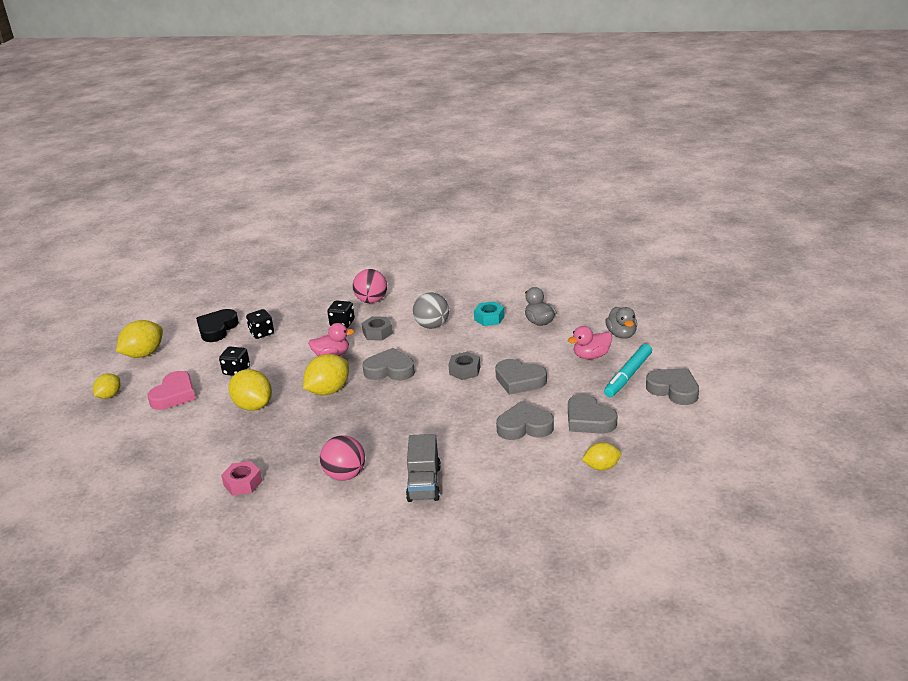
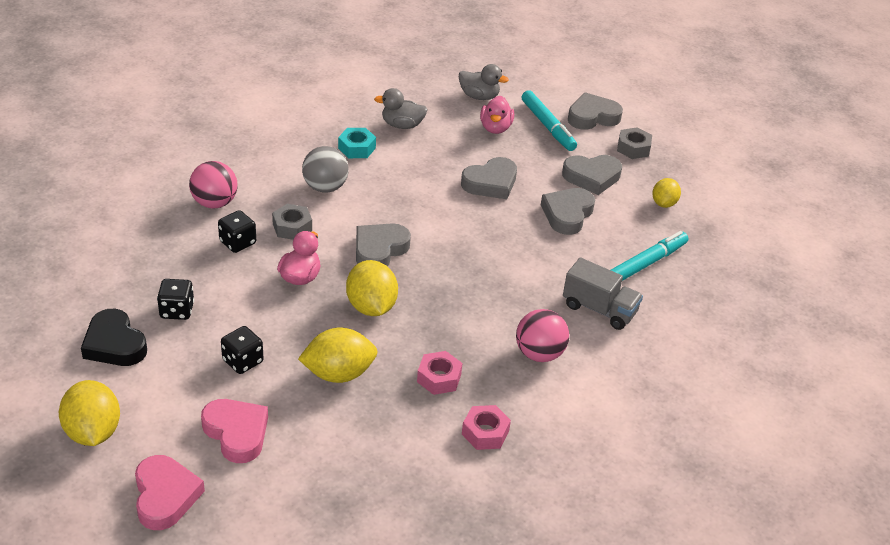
camera: 65 degrees left, 10 degrees up
(109, 395) = (165, 496): yellow lemon -> pink heart
(282, 444) = (439, 378): none -> pink nut
(464, 370) = (436, 205): grey nut -> grey nut (633, 148)
(508, 486) = (646, 263): none -> turquoise marker

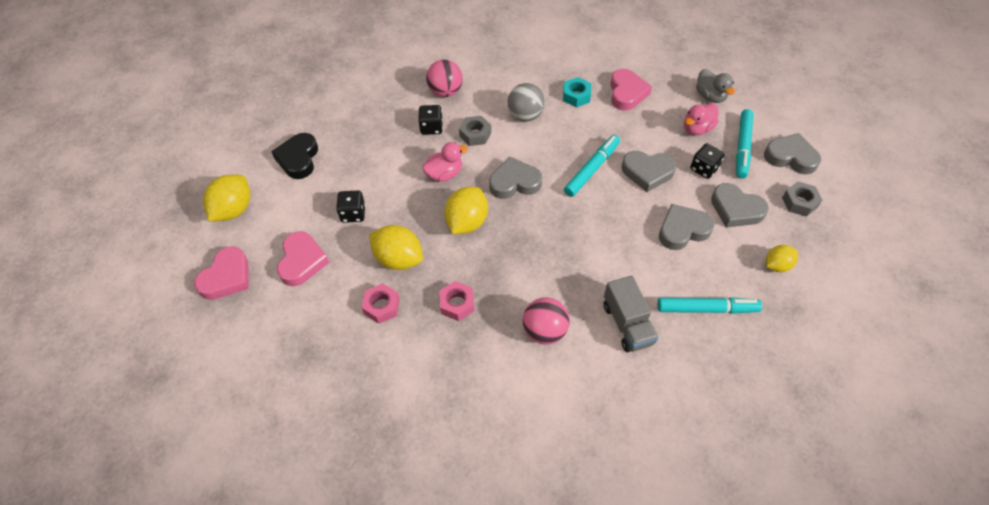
camera: 45 degrees right, 15 degrees up
(177, 310) = (352, 156): black dice -> black dice (704, 169)
(402, 125) = (627, 93): grey duck -> pink heart
(439, 204) = (592, 169): none -> turquoise marker
(485, 433) = (445, 366): pink nut -> pink nut (381, 306)

